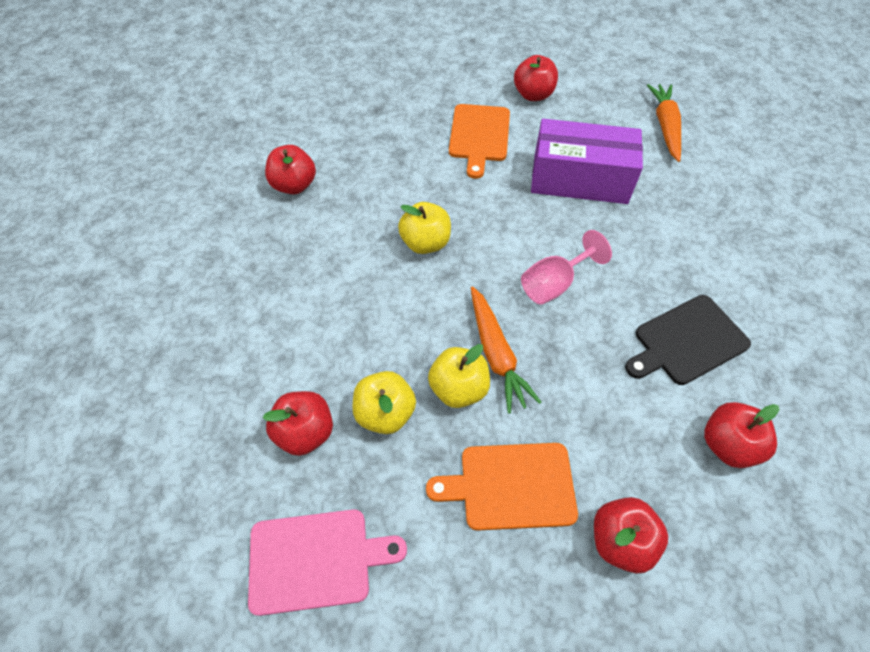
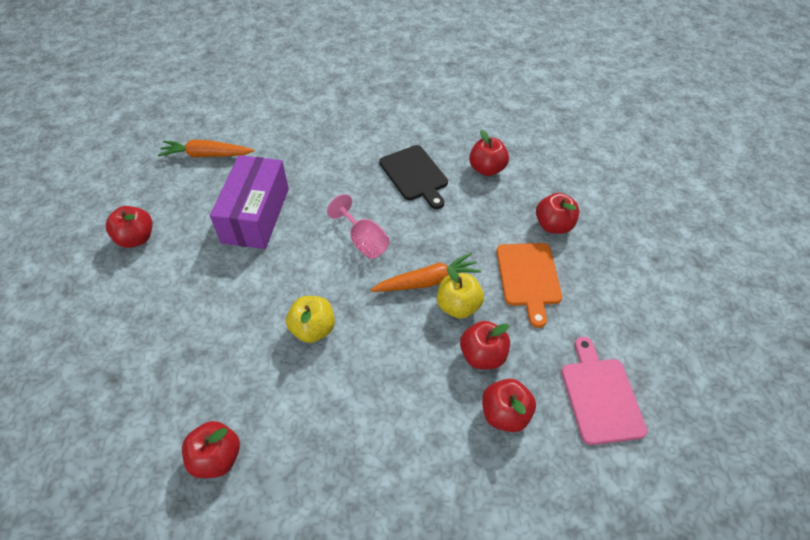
camera: 90 degrees left, 5 degrees down
(385, 413) = (482, 355): yellow apple -> red apple
(479, 136) = (183, 284): orange cutting board -> none

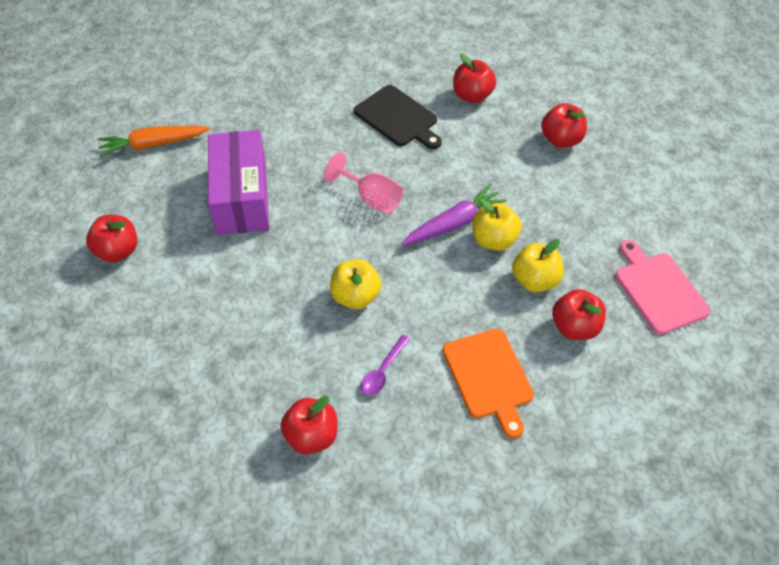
camera: 15 degrees left, 0 degrees up
(308, 409) = (383, 371): none -> purple spoon
(427, 281) = (454, 223): orange carrot -> purple carrot
(482, 355) = (535, 280): red apple -> yellow apple
(528, 277) = (554, 197): orange cutting board -> orange cutting board (489, 377)

